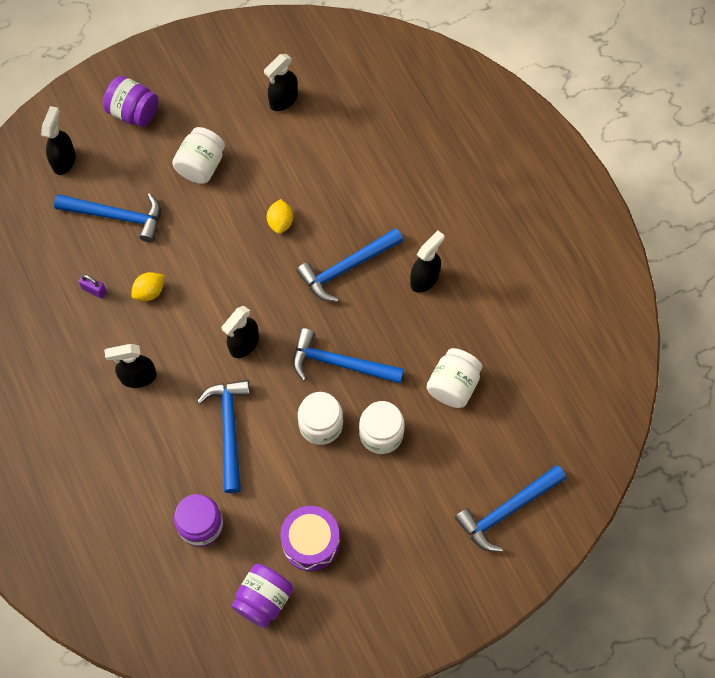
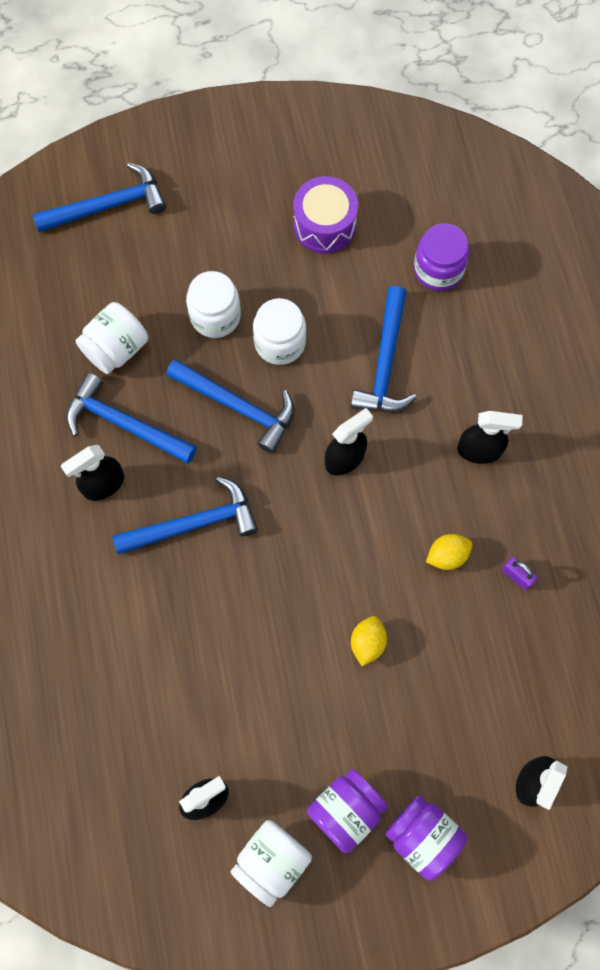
camera: 165 degrees left, 5 degrees up
(117, 216) = (472, 674): blue hammer -> blue hammer (124, 424)
(201, 165) = (345, 722): white jar -> white jar (272, 861)
(263, 600) = (388, 183): purple jar -> purple jar (346, 810)
(280, 222) = (260, 608): yellow lemon -> yellow lemon (367, 643)

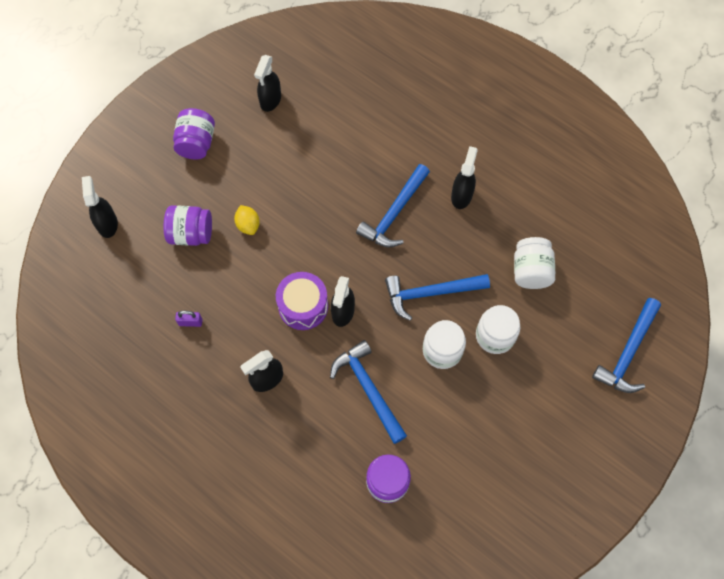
camera: 140 degrees right, 5 degrees down
(124, 424) = (483, 234): blue hammer -> none
(272, 861) = (216, 98): white jar -> none
(324, 225) = (486, 452): purple drum -> purple drum (303, 306)
(422, 837) = (148, 160): purple jar -> purple jar (191, 234)
(447, 555) = (239, 303): yellow lemon -> none

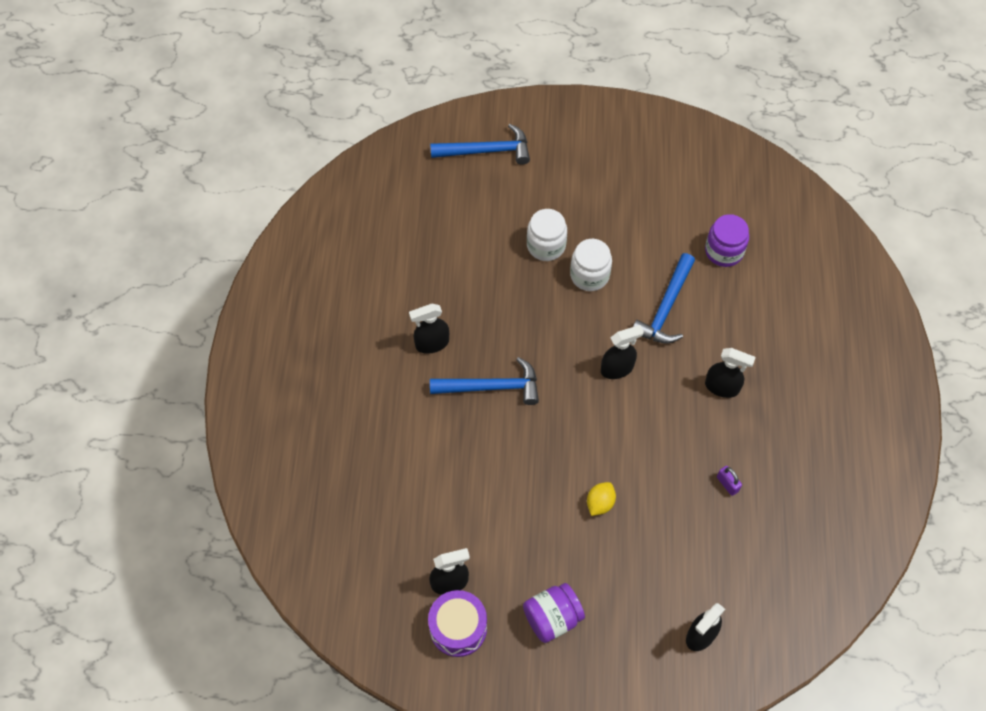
camera: 125 degrees left, 5 degrees down
(191, 234) = (648, 548): purple jar -> none
(303, 306) = (638, 403): purple drum -> purple drum (458, 628)
(430, 293) = (546, 313): blue hammer -> none
(530, 271) = (466, 251): white jar -> none

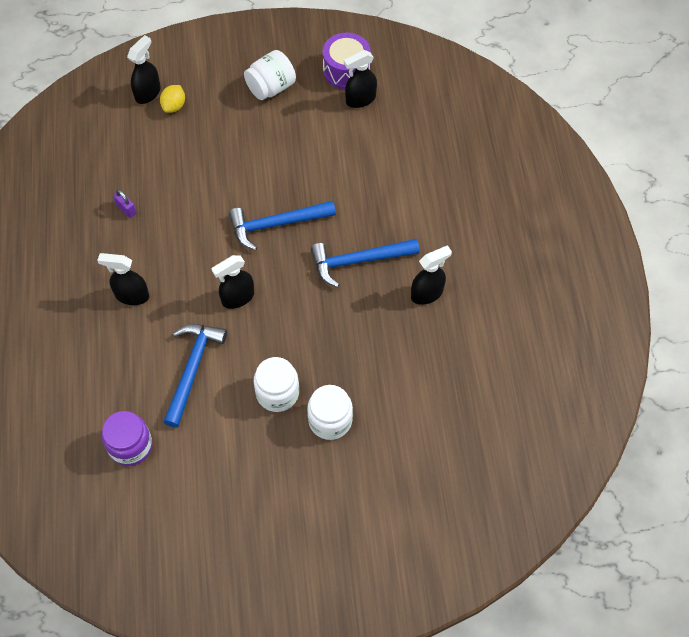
camera: 170 degrees right, 0 degrees up
(486, 151) = (422, 534): blue hammer -> blue hammer (276, 224)
(552, 618) = (271, 87): purple jar -> white jar
(600, 503) = (241, 176): yellow lemon -> yellow lemon (174, 106)

